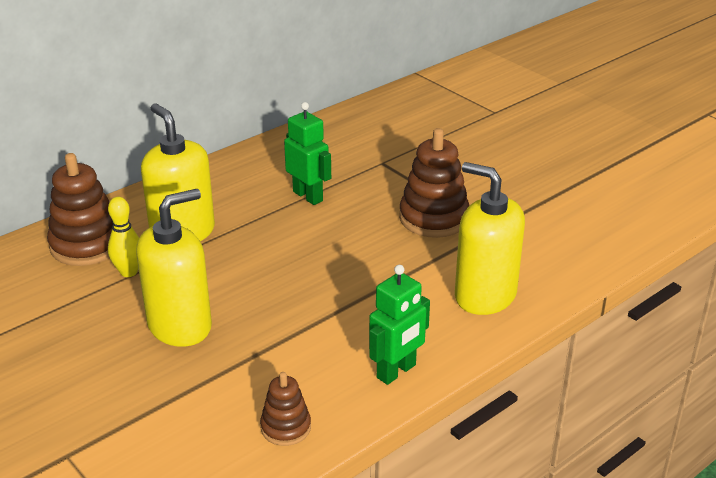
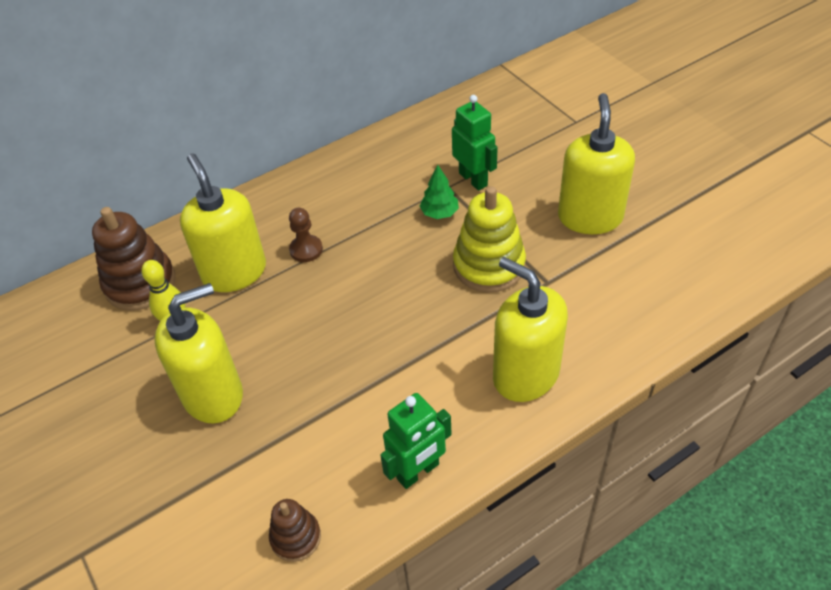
camera: 10 degrees right, 15 degrees up
(252, 213) = (306, 250): none -> brown pawn
(308, 196) = (365, 229): green robot -> green robot (473, 179)
(378, 182) = (439, 213): none -> green tree
(433, 218) = (489, 265): brown stacking toy -> yellow stacking toy
(522, 180) = (590, 217): none -> yellow soap dispenser

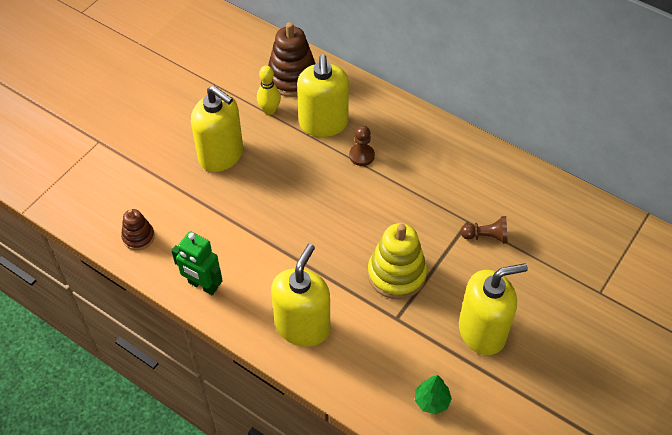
camera: 65 degrees right, 5 degrees up
(234, 272) = (323, 123): yellow soap dispenser -> yellow soap dispenser turned 135 degrees clockwise
(439, 213) = (436, 225): green tree -> green tree (431, 401)
(473, 179) = (486, 236): green robot -> brown pawn

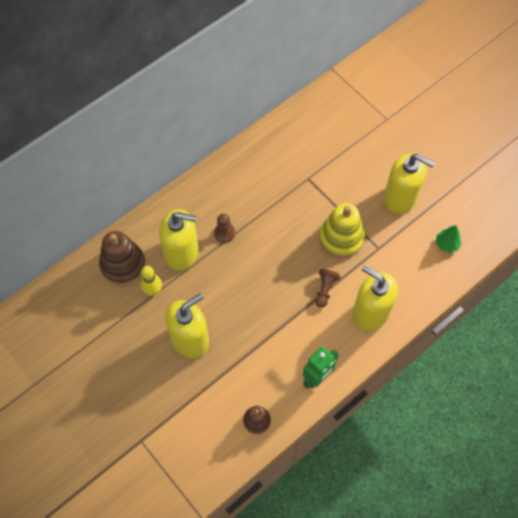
camera: 75 degrees left, 10 degrees up
(482, 331) = (400, 198): yellow soap dispenser -> yellow soap dispenser turned 120 degrees clockwise
(486, 236) = (324, 171): brown pawn -> brown pawn (325, 290)

